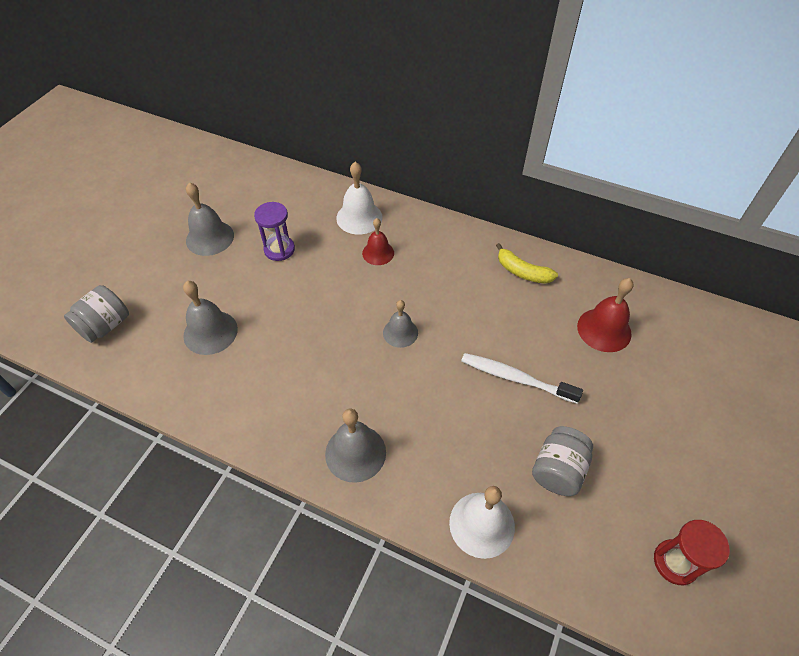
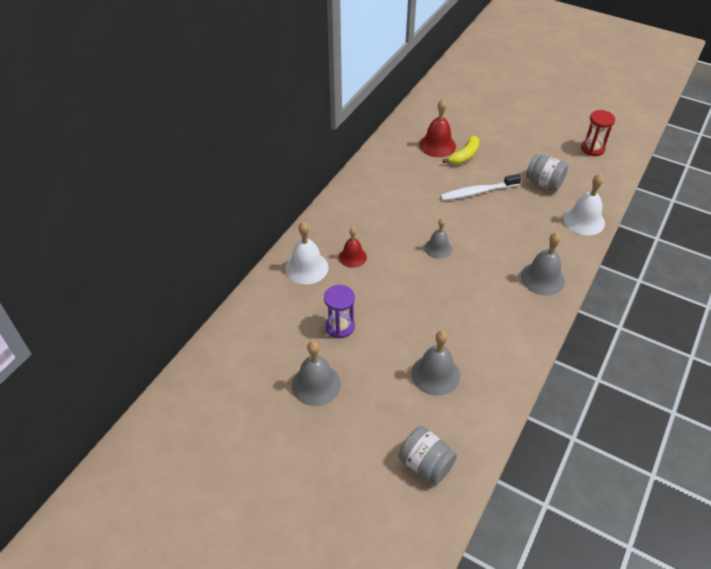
camera: 85 degrees left, 5 degrees down
(516, 378) = (478, 192): white toothbrush -> white toothbrush turned 45 degrees clockwise
(522, 272) = (382, 175): yellow banana -> yellow banana (464, 156)

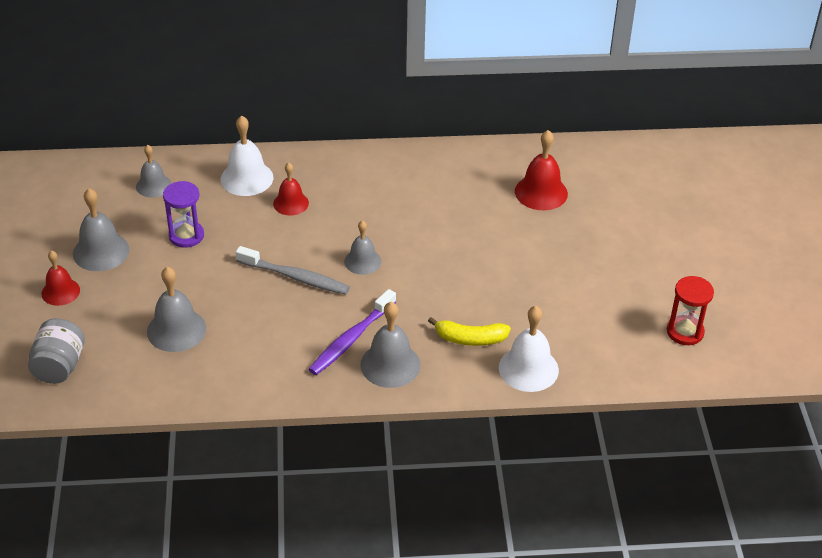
camera: 55 degrees right, 5 degrees down
(268, 322) = (153, 185): none -> grey bell
(342, 429) = (60, 291): none -> red bell
(428, 287) = (295, 277): none -> grey toothbrush
(464, 156) = (545, 222): yellow banana -> yellow banana (470, 339)
(478, 192) = (489, 257): white toothbrush -> none
(507, 286) = (351, 339): none -> purple toothbrush
(544, 183) = (565, 309): grey jar -> none

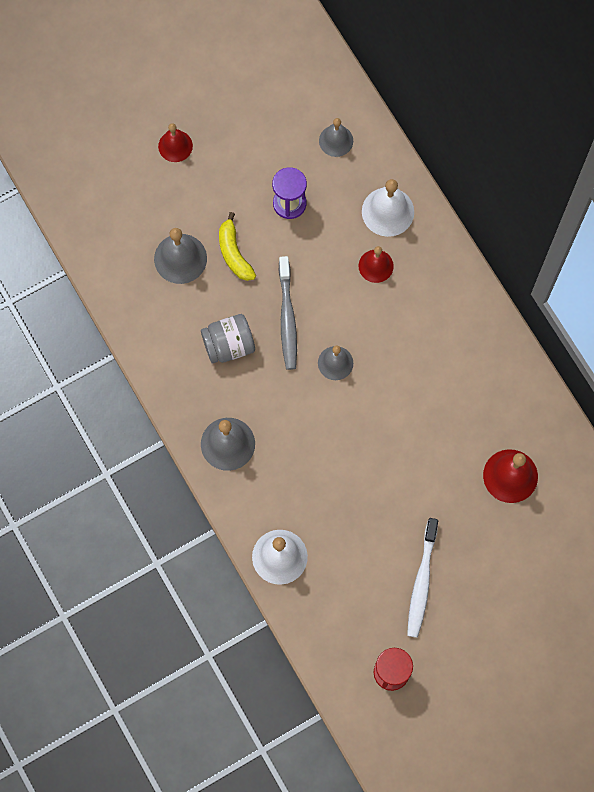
camera: 65 degrees right, 30 degrees up
(59, 366) = (99, 195): grey jar -> grey jar (229, 345)
(101, 251) = (235, 148): grey bell -> none
(351, 339) = (240, 399): purple toothbrush -> none
(470, 339) = (289, 494): yellow banana -> yellow banana (234, 253)
(607, 280) = (421, 581): none -> white toothbrush

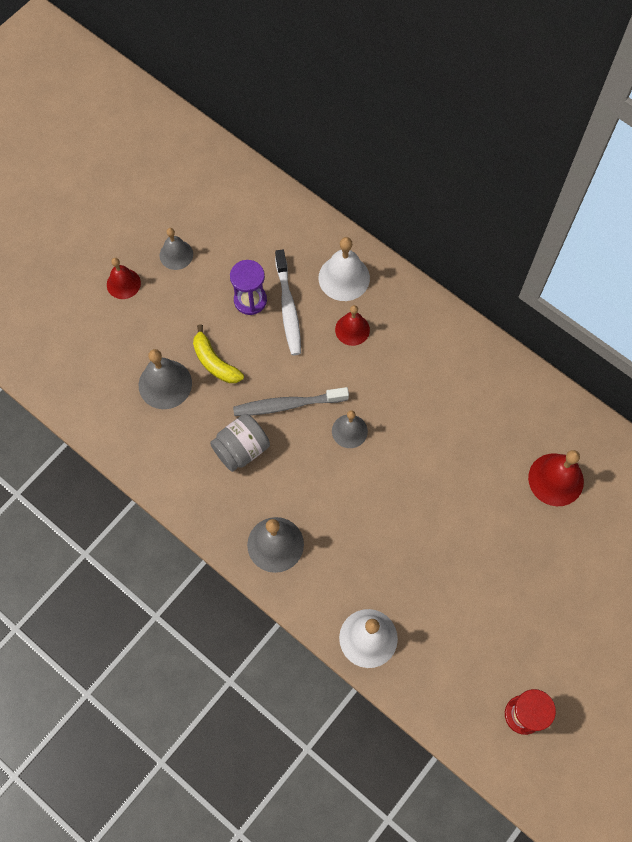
camera: 20 degrees left, 5 degrees down
(287, 318) = (288, 405): grey toothbrush -> grey toothbrush turned 105 degrees clockwise
(336, 140) = (272, 231): grey bell -> grey bell (176, 254)
(421, 581) = (515, 612): white toothbrush -> white toothbrush (288, 308)

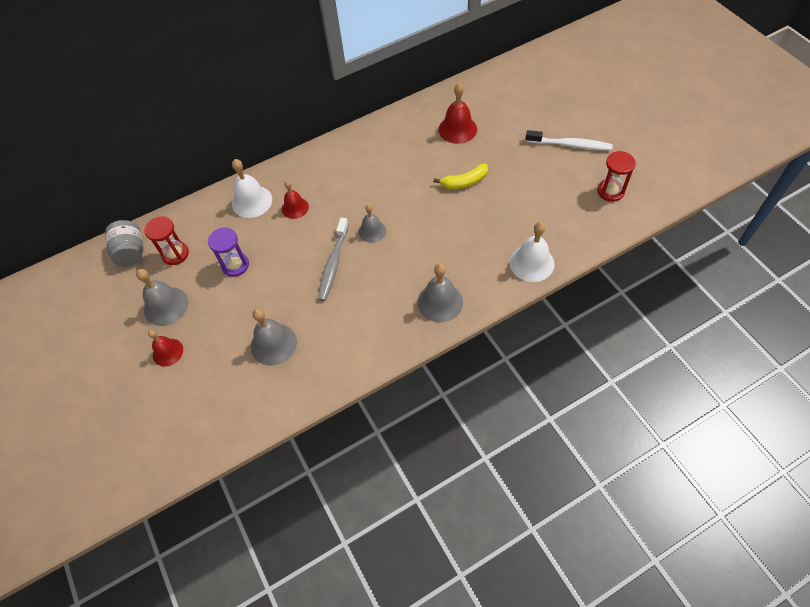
camera: 65 degrees left, 10 degrees down
(176, 254) = (166, 306): grey bell -> grey bell, size x1.51
(214, 362) = (273, 303): yellow banana -> yellow banana (464, 182)
(241, 449) = (354, 304): grey jar -> grey jar (131, 252)
(244, 231) = (175, 254): none -> red hourglass
(288, 308) = (255, 242): white toothbrush -> white toothbrush (570, 145)

